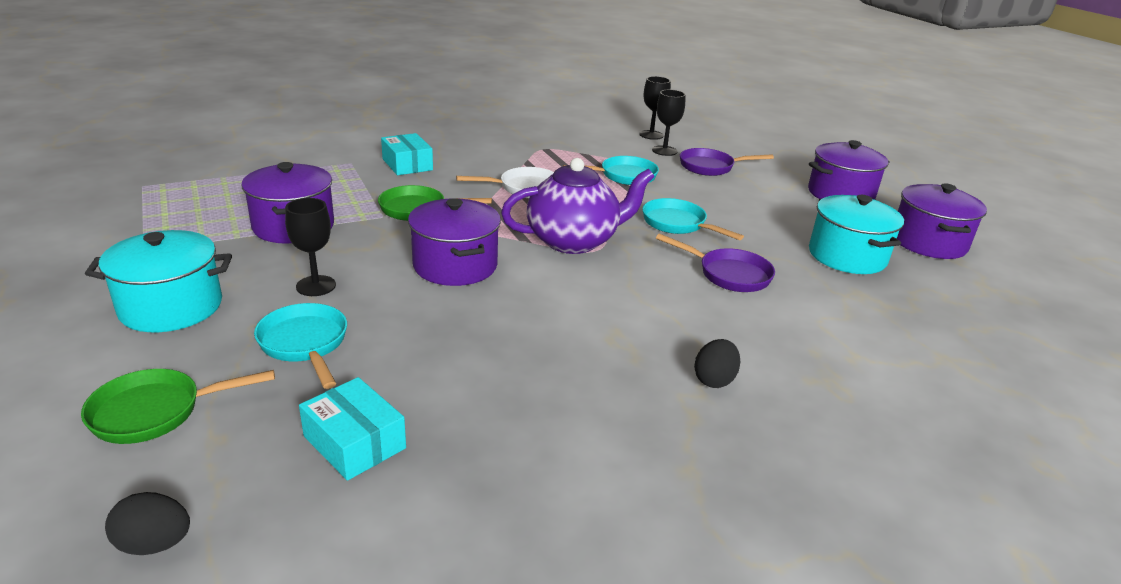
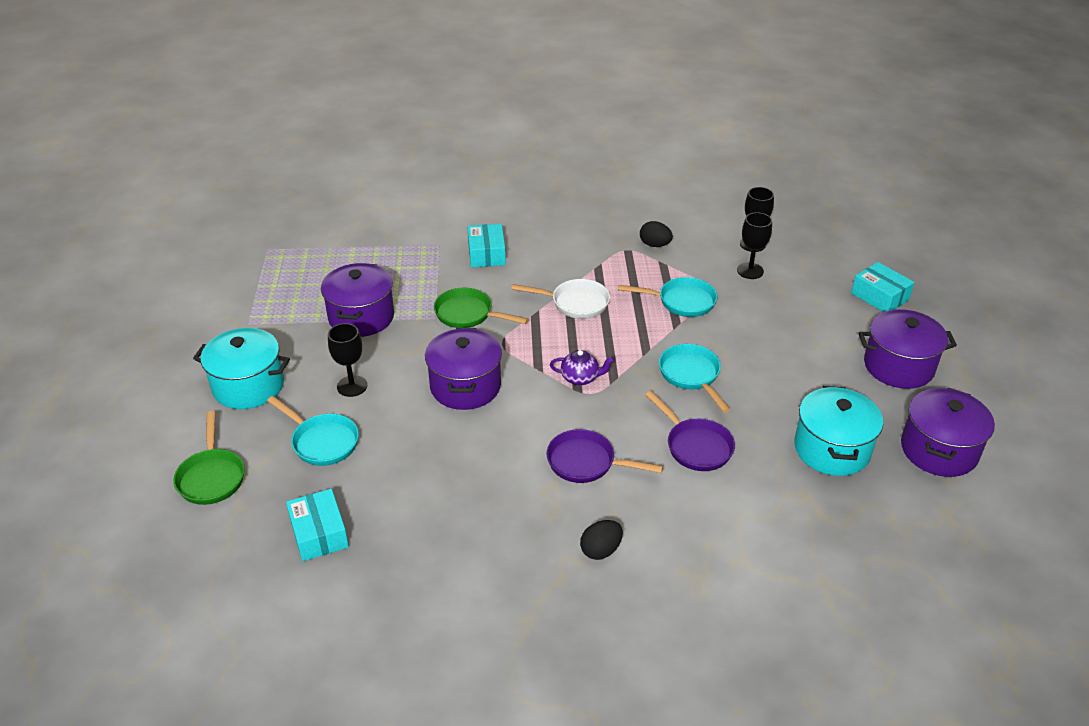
camera: 25 degrees right, 10 degrees up
(155, 412) = (212, 477): green pan -> green pan turned 105 degrees counterclockwise
(155, 544) = (183, 572): black egg -> black egg (654, 245)
(305, 344) = (322, 442): turquoise pan -> turquoise pan turned 135 degrees clockwise
(574, 241) = (580, 378): purple teapot -> purple teapot, size x0.46
(710, 167) = (783, 303): purple pan -> purple pan (586, 463)
(781, 155) = (880, 296): none -> turquoise box

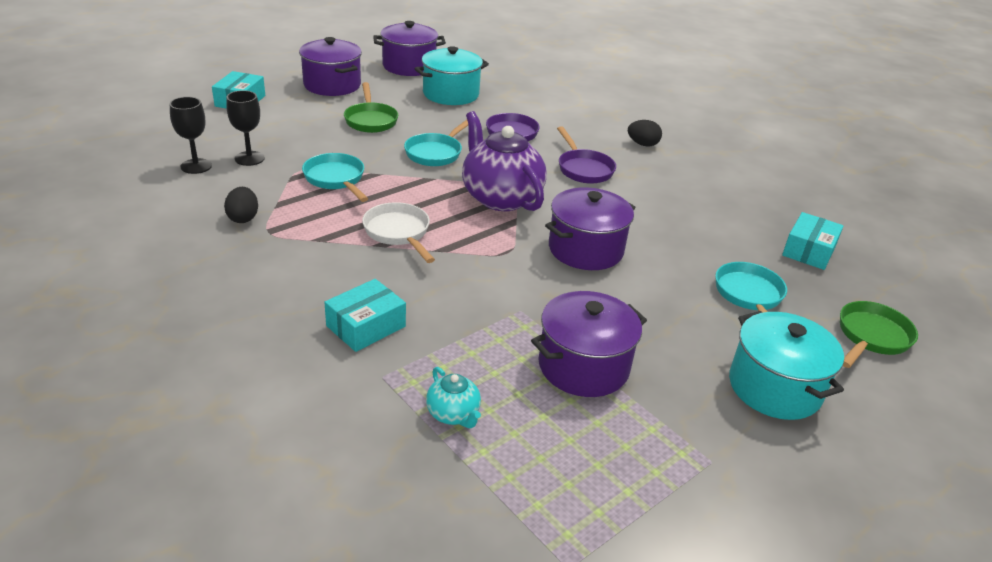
camera: 130 degrees left, 5 degrees down
(352, 386) = (675, 315): black goblet -> none
(385, 256) = (453, 414): none -> turquoise teapot
(468, 314) = (490, 291): green pan -> green pan (371, 120)
(580, 378) = (500, 197): purple teapot -> purple teapot, size x2.18

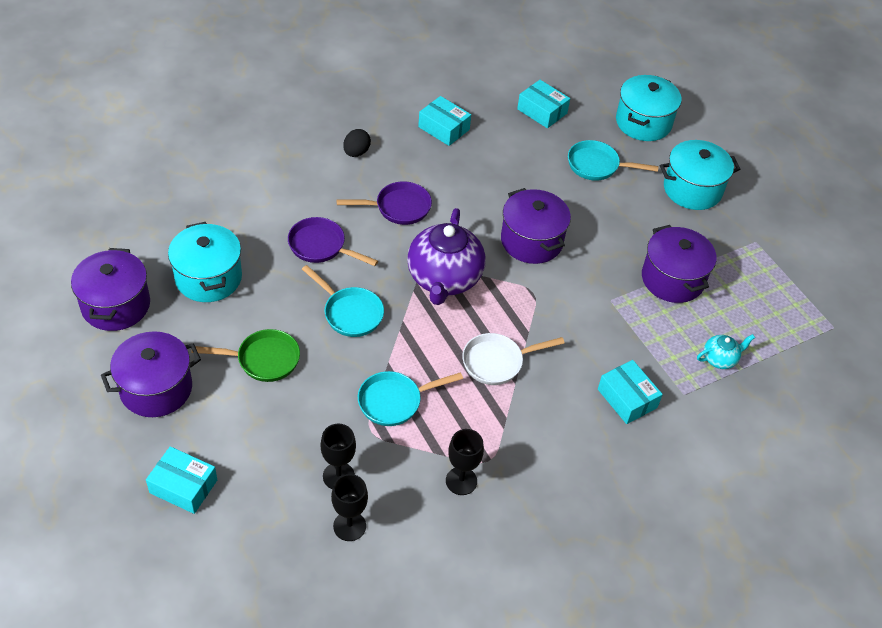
camera: 80 degrees left, 15 degrees up
(243, 218) = (461, 481): black egg -> black goblet
(500, 197) = (444, 279): purple teapot -> purple teapot turned 60 degrees counterclockwise
(718, 188) = (444, 128): none -> turquoise box
(871, 337) = (643, 122): green pan -> turquoise pot

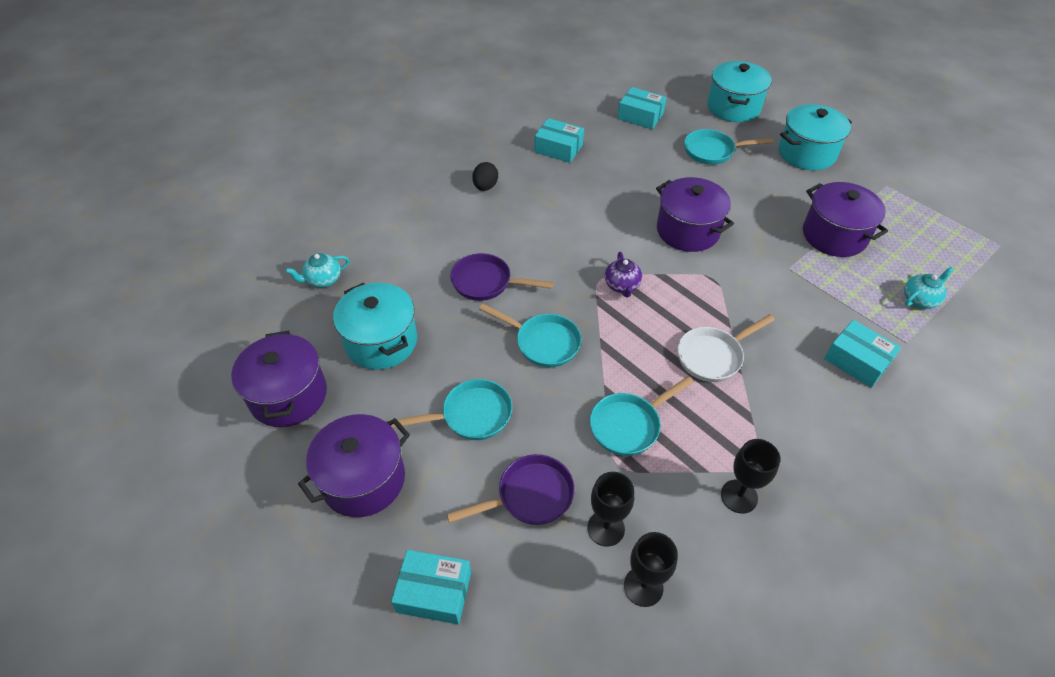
camera: 10 degrees left, 0 degrees up
(176, 209) = (323, 280): none -> turquoise teapot
(263, 359) = (471, 415): green pan -> turquoise pan
(398, 208) = (547, 228): purple pan -> purple pan (529, 496)
(444, 279) = (622, 286): purple teapot -> purple teapot, size x0.46

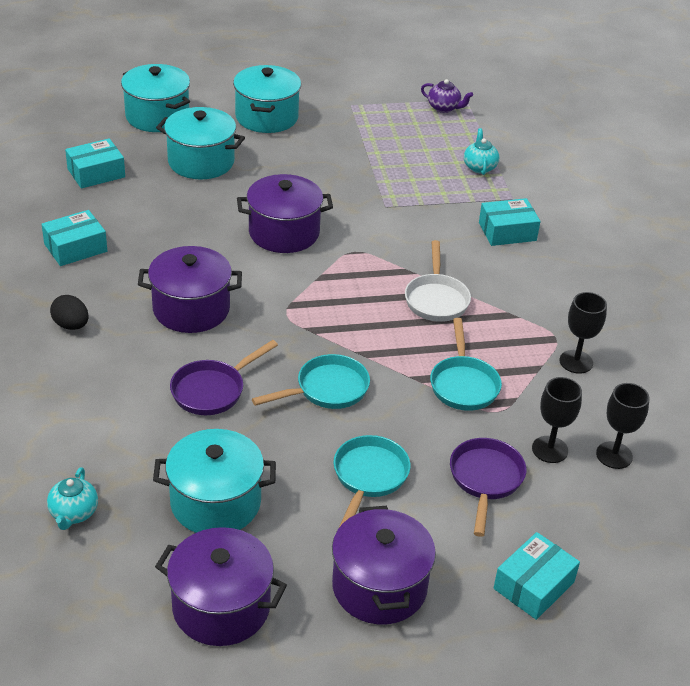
camera: 60 degrees left, 10 degrees down
(622, 286) = (308, 306): purple teapot -> purple teapot (444, 108)
(712, 151) = (201, 162): turquoise pan -> turquoise pot
(834, 235) = (375, 163): purple pot -> purple pot (191, 309)

